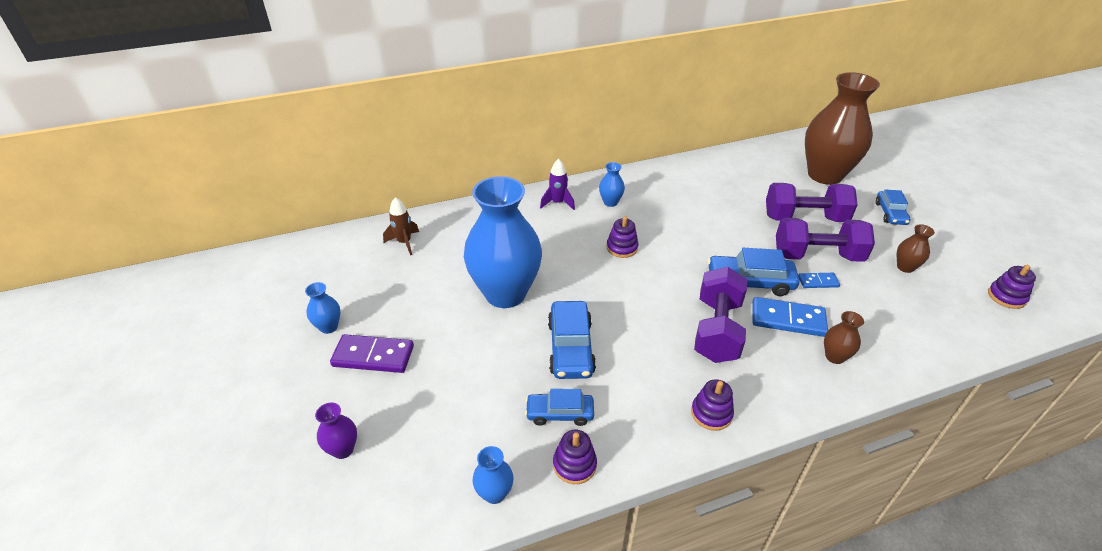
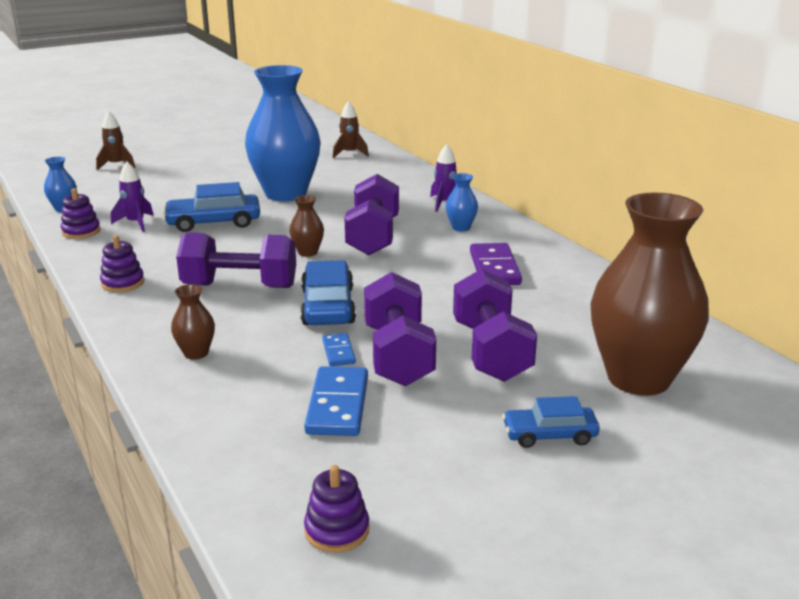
camera: 80 degrees right, 15 degrees down
(329, 327) = (237, 146): blue vase -> none
(343, 449) = (116, 165): purple vase -> brown rocket
(373, 356) = (205, 161): purple domino -> purple domino (494, 268)
(560, 413) = (135, 223): blue car -> purple rocket
(622, 248) = (373, 237): purple stacking toy -> purple dumbbell
(788, 319) = (261, 327): blue domino -> blue domino (338, 405)
(905, 267) = (393, 430): brown vase -> brown vase (307, 252)

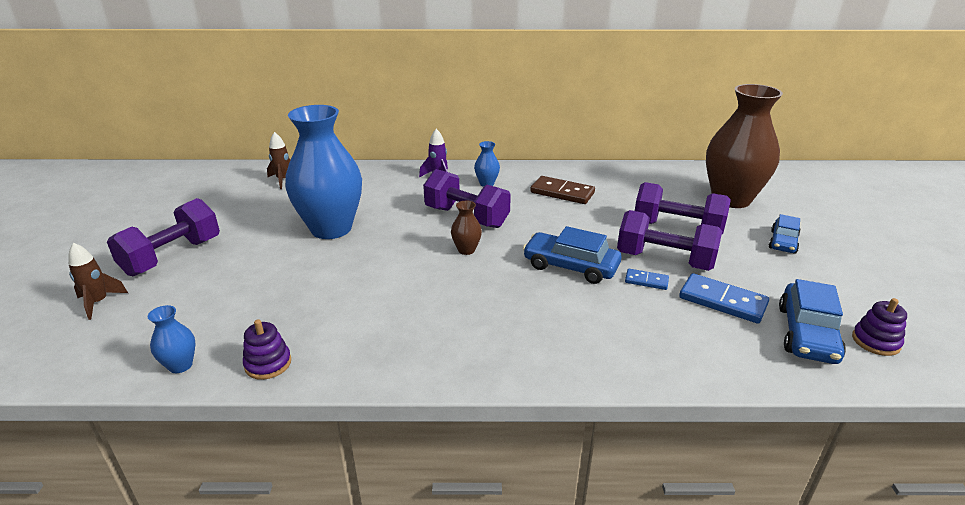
camera: 60 degrees left, 5 degrees up
(123, 283) = (434, 359): purple stacking toy -> none
(135, 223) = (293, 323): purple rocket -> none
(196, 353) = (609, 346): brown vase -> none
(213, 222) = (349, 278): blue car -> blue car (807, 334)
(240, 286) = (501, 296): purple dumbbell -> purple dumbbell (172, 256)
(494, 268) = (562, 193): purple domino -> brown domino

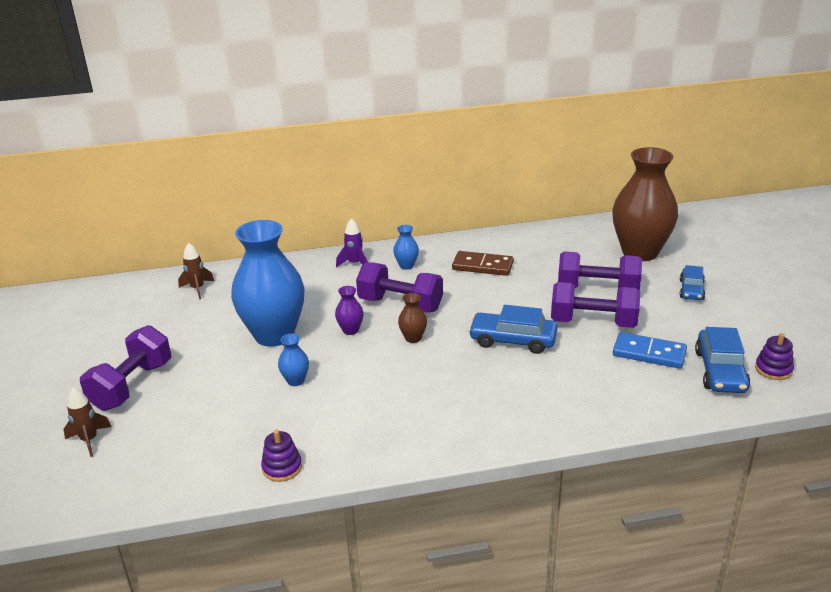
camera: 10 degrees left, 0 degrees up
(180, 365) = (204, 481): blue vase -> blue vase (295, 381)
(407, 234) = (350, 330): none -> purple vase
(646, 281) = (582, 344): blue domino -> none

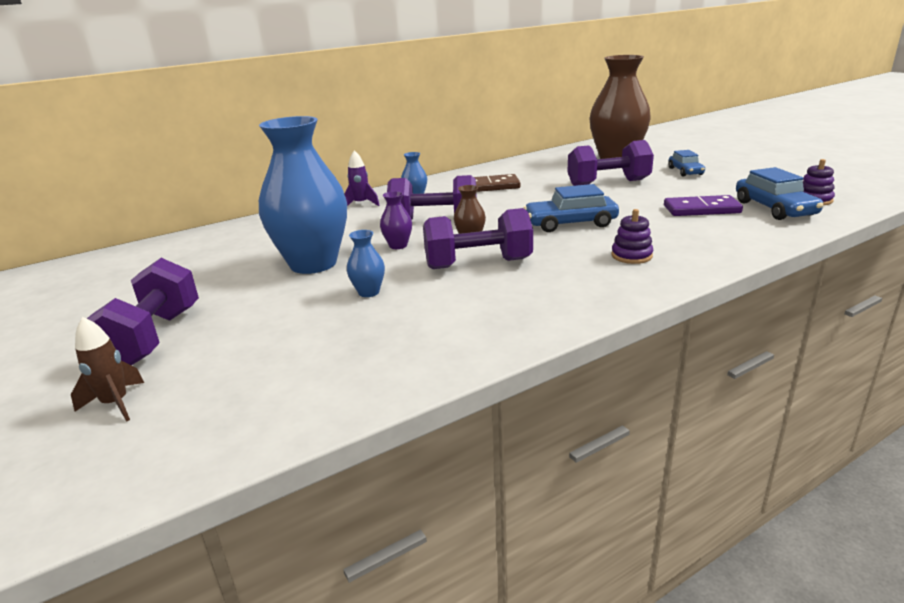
camera: 20 degrees left, 5 degrees down
(197, 289) = (193, 247): brown rocket -> none
(282, 467) = (416, 368): purple stacking toy -> purple stacking toy (631, 256)
(593, 322) = (629, 201): purple dumbbell -> purple dumbbell (478, 264)
(649, 353) = (701, 209): blue domino -> purple domino

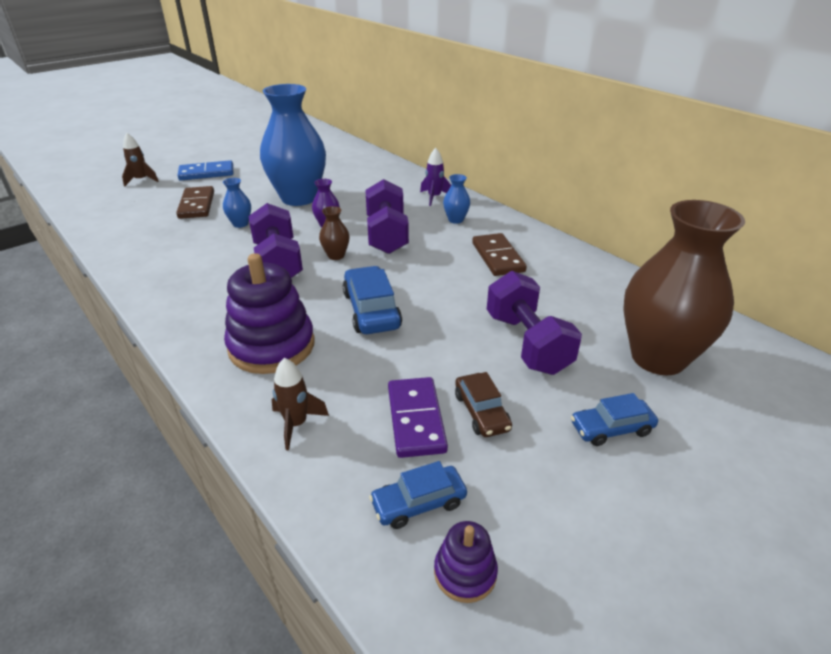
camera: 80 degrees right, 10 degrees up
(153, 338) = (206, 173): purple dumbbell -> blue domino
(283, 330) = (197, 205): none -> brown domino
(631, 256) = (271, 346): purple stacking toy -> purple stacking toy, size x2.03
(685, 195) = (481, 412): none -> brown car
(727, 241) = (296, 424): none -> brown rocket
(774, 208) = (418, 503): blue car -> blue car, size x0.64

